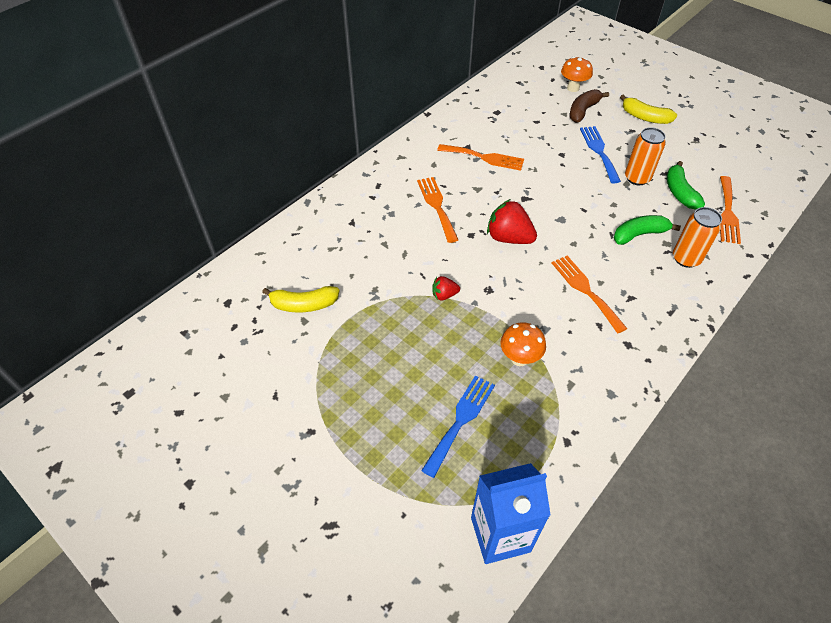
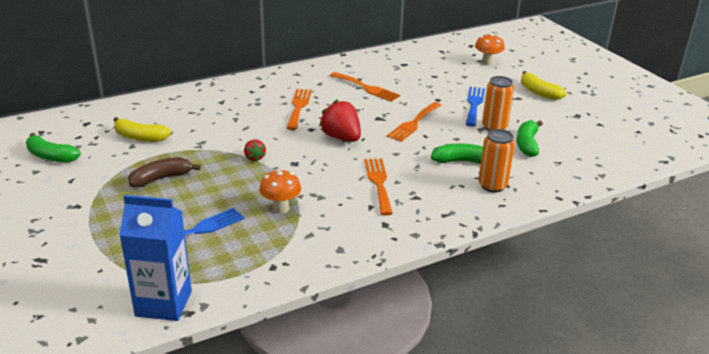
camera: 20 degrees right, 20 degrees down
(225, 367) = (51, 156): none -> green banana
(444, 295) = (254, 158): red strawberry -> red strawberry turned 120 degrees counterclockwise
(583, 111) = (483, 78): brown banana -> brown banana (161, 178)
(727, 213) = (562, 167): orange fork -> orange fork (413, 123)

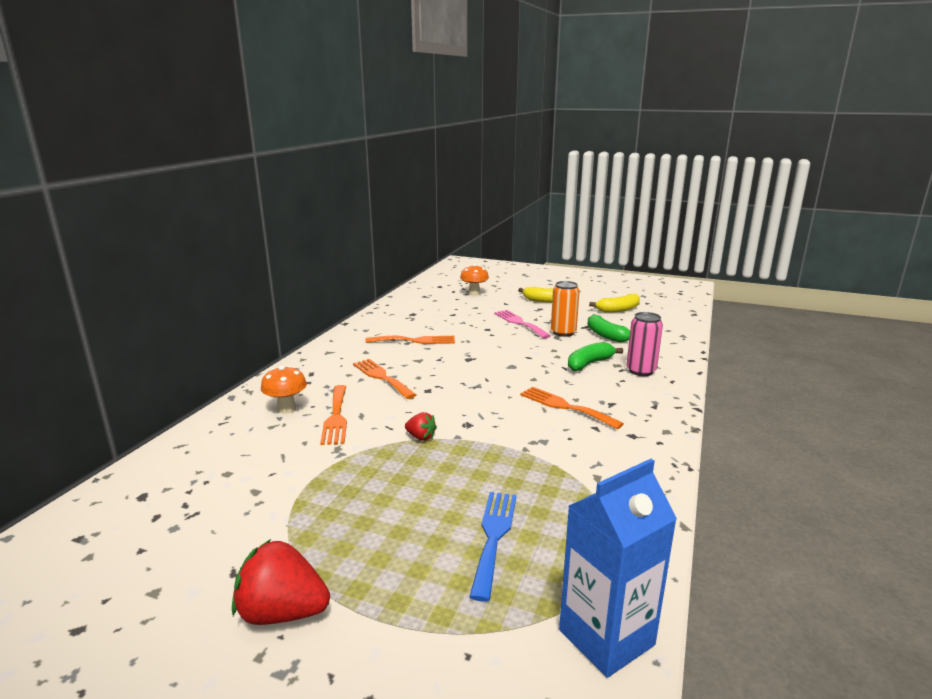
camera: 40 degrees left, 10 degrees down
(51, 156) = (150, 560): green banana -> none
(140, 137) = (251, 477): yellow banana -> yellow banana (618, 310)
(161, 178) = (356, 506): brown banana -> none
(281, 208) = (530, 469): orange mushroom -> orange mushroom (286, 409)
(341, 138) = (468, 386): red strawberry -> red strawberry (282, 613)
(413, 123) = (503, 352): orange fork -> orange fork (336, 417)
(474, 104) = (519, 323): blue fork -> pink fork
(492, 186) = (641, 371): orange can -> pink can

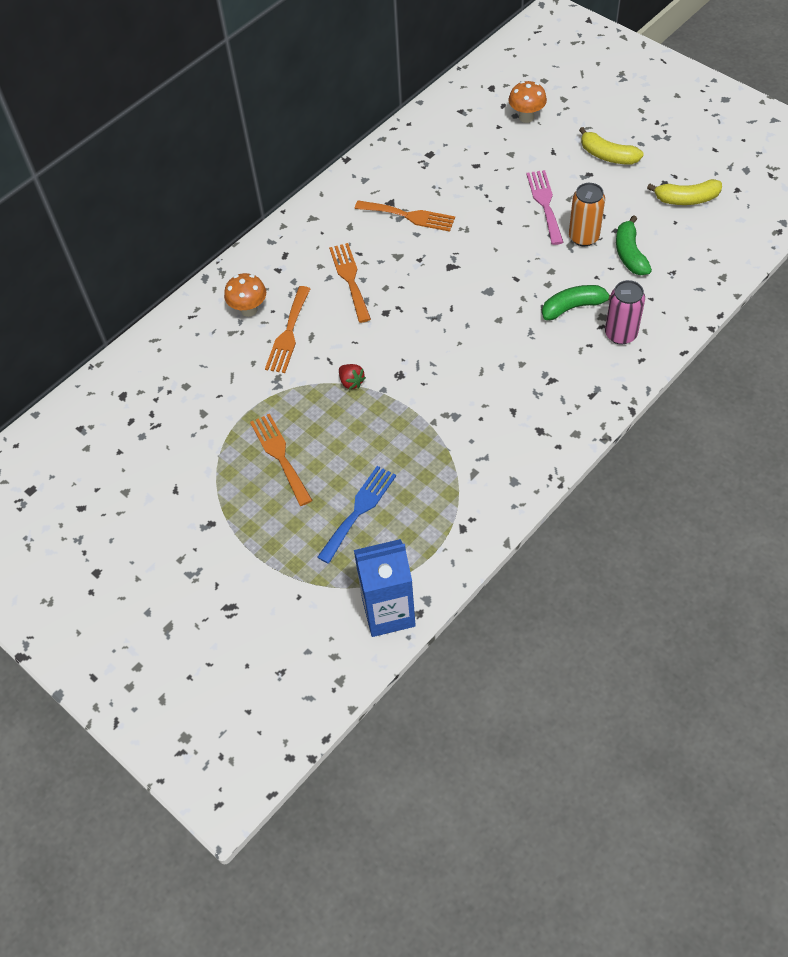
camera: 25 degrees right, 35 degrees up
(282, 613) = (199, 532): red strawberry -> none
(565, 406) = (504, 373): orange fork -> orange fork (280, 455)

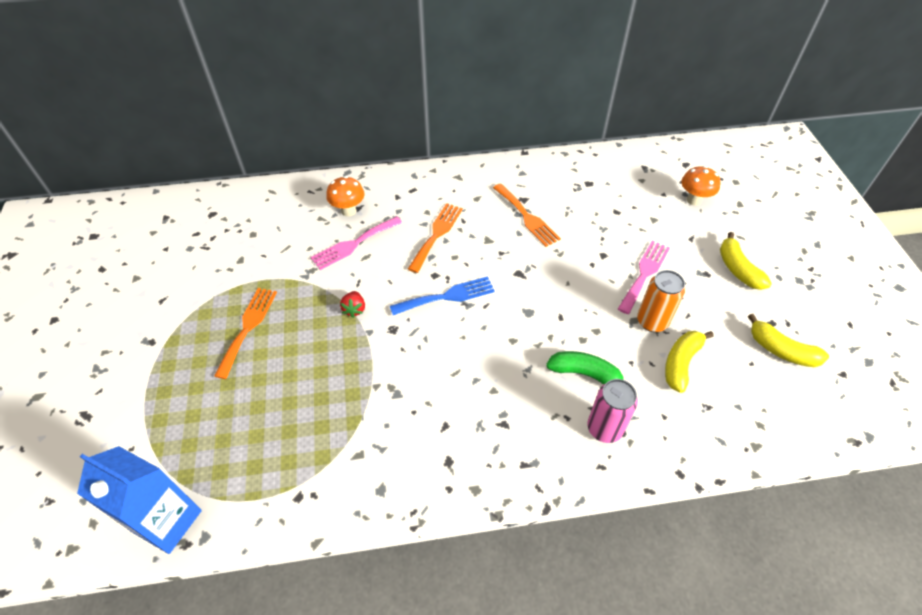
camera: 35 degrees right, 5 degrees down
(288, 334) = (353, 244): orange fork -> pink fork
(359, 510) = (247, 414): blue fork -> blue fork (447, 296)
(630, 254) = (681, 363): green banana -> yellow banana

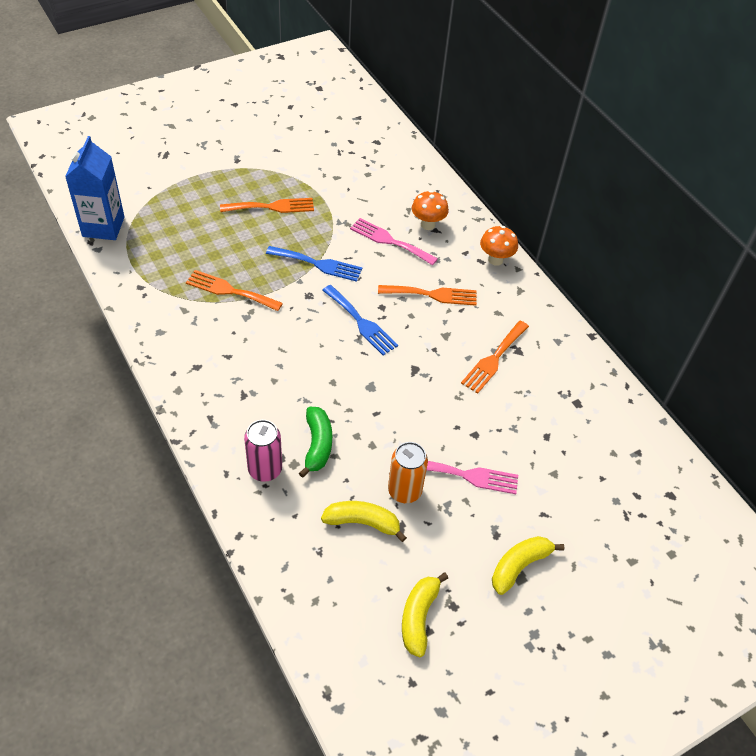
camera: 65 degrees right, 0 degrees up
(351, 400) = (230, 290): none -> orange fork
(354, 309) = (318, 264): red strawberry -> blue fork
(693, 200) = (609, 510): orange mushroom -> orange mushroom (495, 260)

